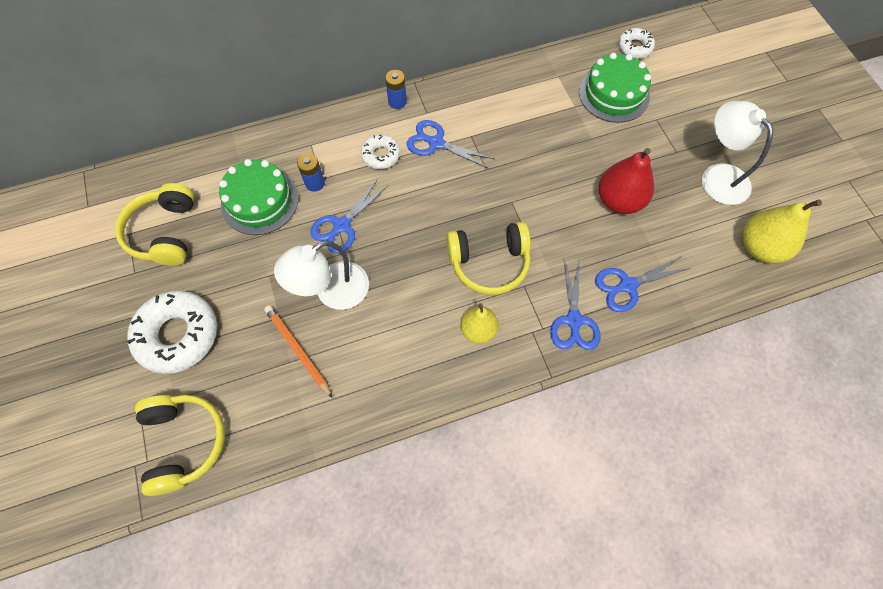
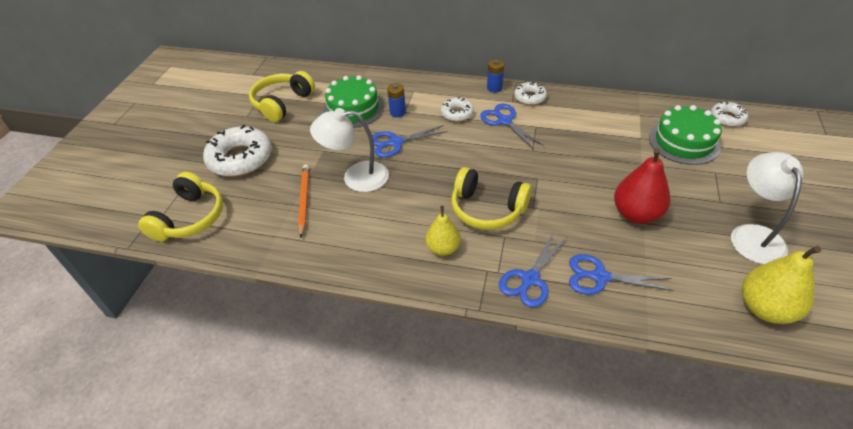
camera: 35 degrees right, 20 degrees down
(441, 99) = (530, 97): none -> white donut

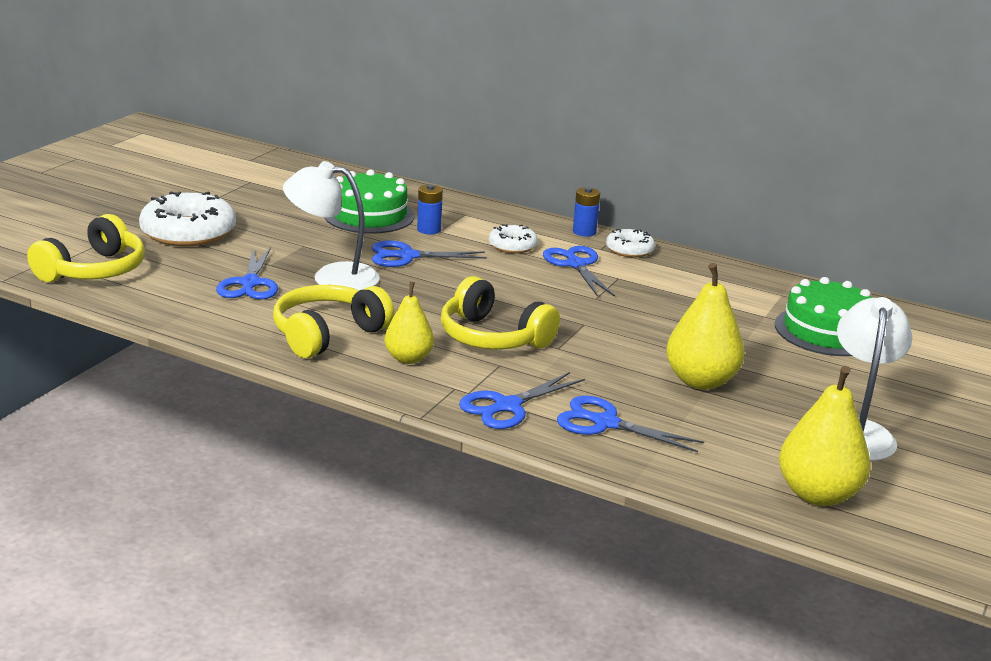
camera: 10 degrees right, 20 degrees down
(282, 103) = (274, 193): yellow headphones -> yellow headphones (327, 334)
(304, 200) = (250, 283): orange pencil -> blue scissors
(636, 214) = (700, 381): red pear -> yellow pear
(727, 118) = (913, 322): white donut -> none

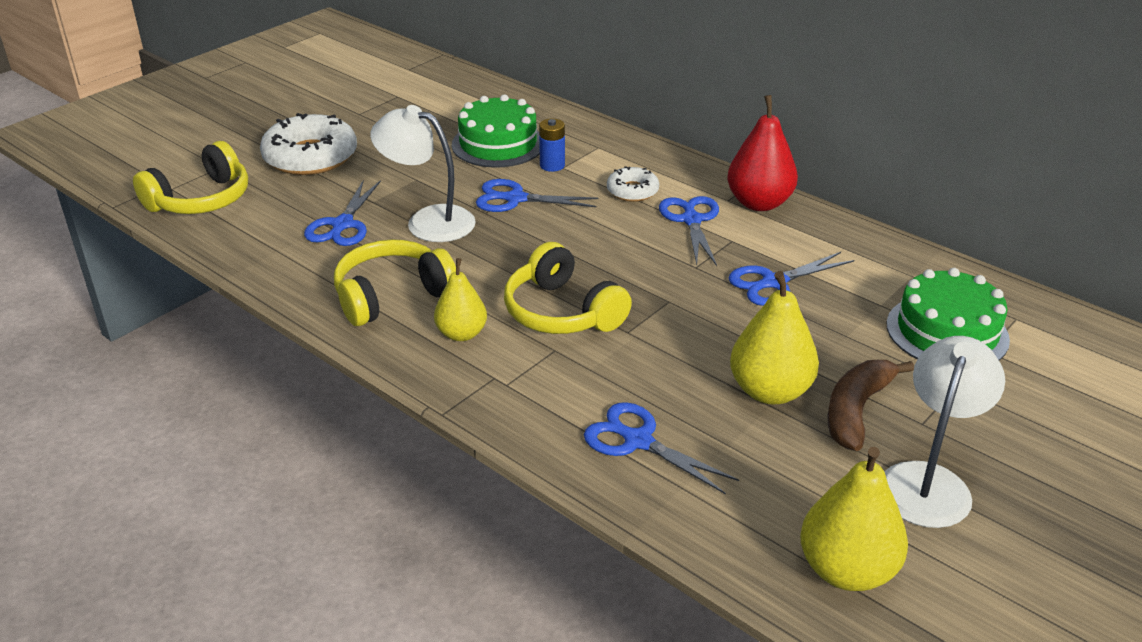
camera: 15 degrees right, 10 degrees up
(507, 406) = (540, 407): blue scissors -> blue scissors (774, 282)
(584, 232) = (718, 176): blue battery -> none
(629, 250) = (759, 203): white donut -> red pear
(778, 389) = (856, 410): none -> brown banana

